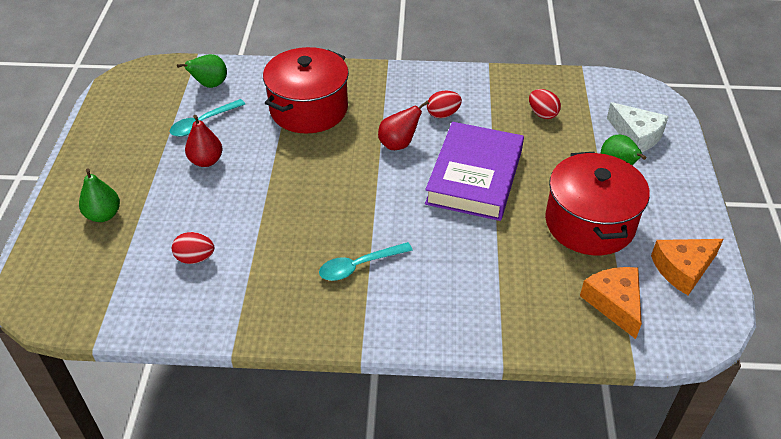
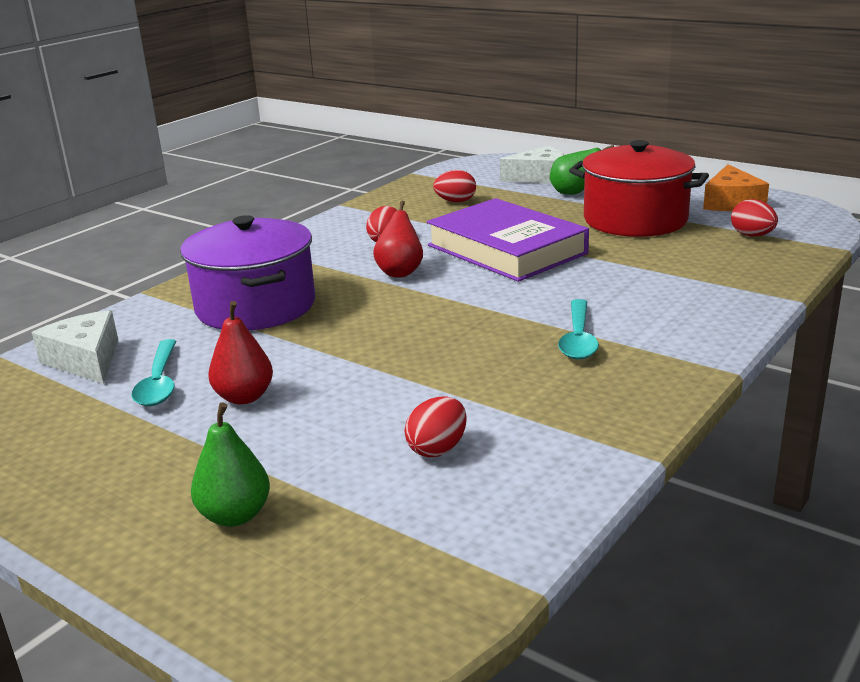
camera: 55 degrees left, 20 degrees down
(210, 85) = (86, 360): green pear -> white cheese
(309, 109) = (255, 306): red pot -> purple pot
(614, 303) = (752, 236): orange cheese -> red egg

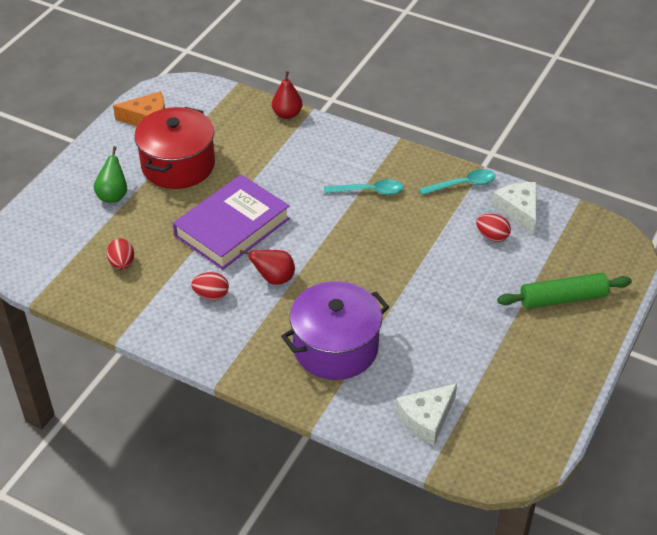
camera: 100 degrees left, 20 degrees up
(159, 382) = (449, 368): turquoise spoon -> turquoise spoon (462, 184)
(235, 515) = (563, 298): green pear -> green rolling pin
(244, 397) = (458, 322): red pear -> red pear (287, 114)
(540, 177) = (66, 216): white cheese -> white cheese (518, 210)
(752, 236) = (213, 116): red egg -> none

